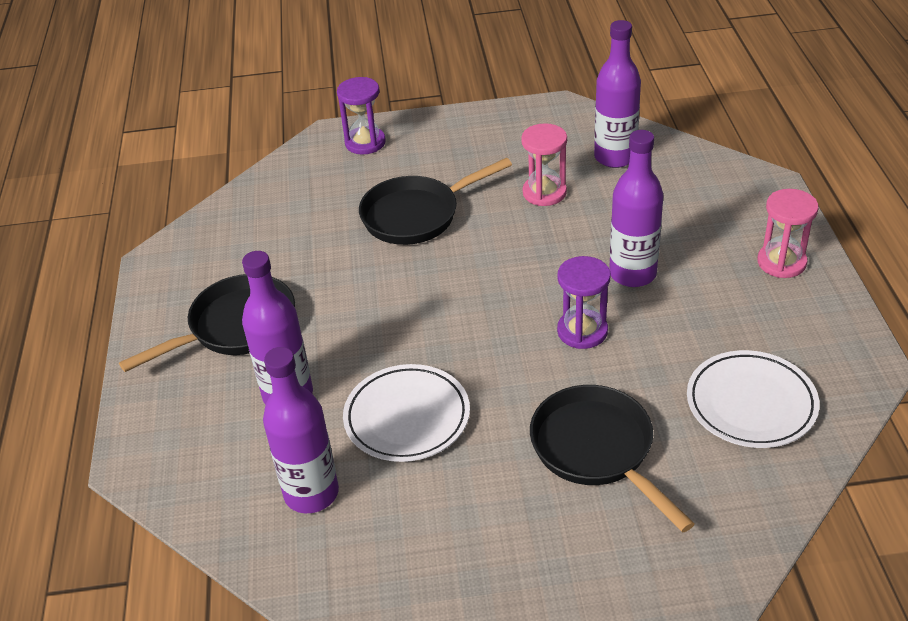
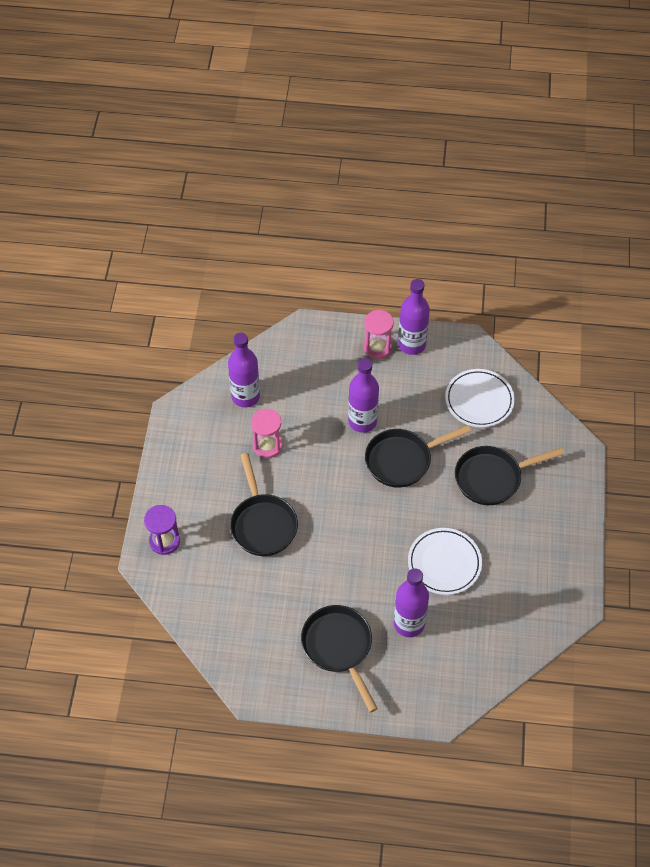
camera: 80 degrees left, 15 degrees up
(311, 493) = (487, 620): purple bottle -> purple bottle (412, 344)
(582, 331) = (402, 460): purple hourglass -> black pan

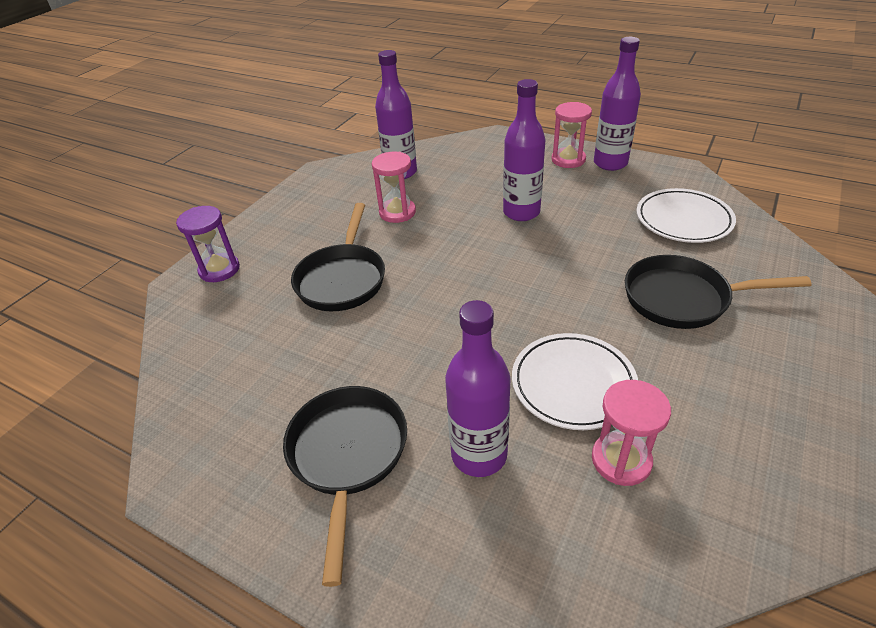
camera: 25 degrees right, 15 degrees down
(402, 460) = (556, 255): black pan -> none
(482, 603) = (621, 460): none -> pink hourglass

